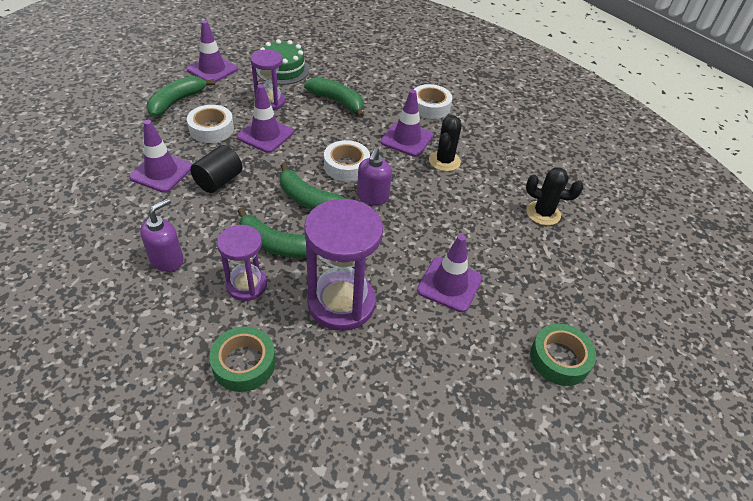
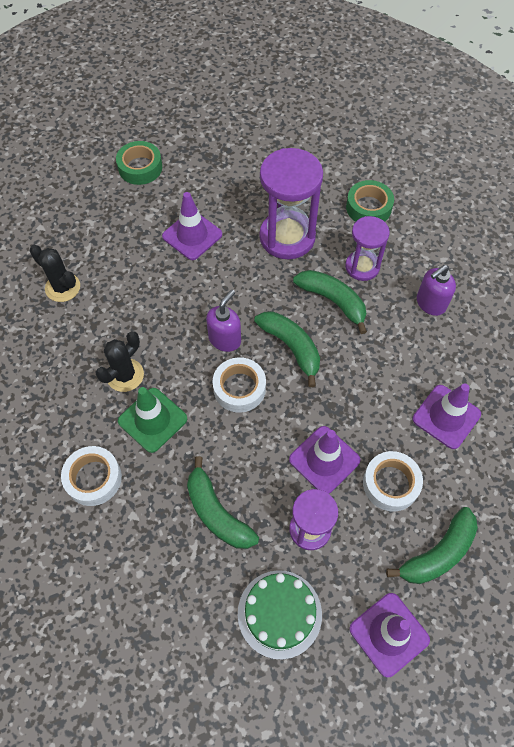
camera: 160 degrees left, 15 degrees up
(219, 181) = (383, 391): black cylinder -> none
(406, 139) = (152, 420): purple traffic cone -> green traffic cone

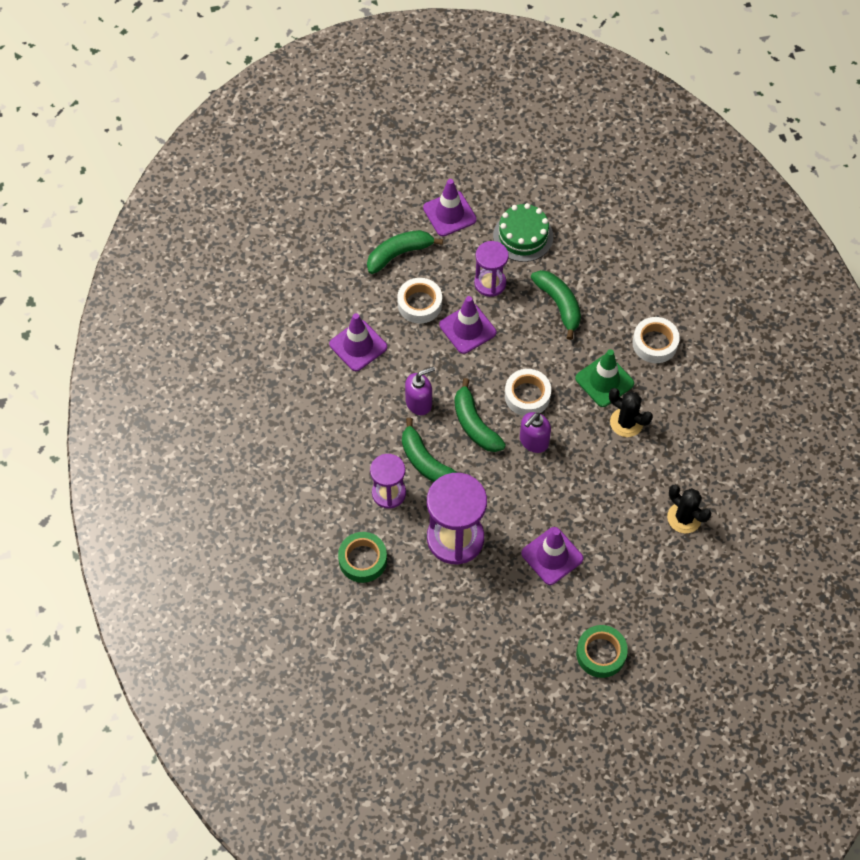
camera: 170 degrees left, 0 degrees up
(125, 375) = (626, 422): black cactus -> black cactus turned 75 degrees clockwise
(430, 303) = (336, 445): purple soap dispenser -> purple soap dispenser (419, 402)

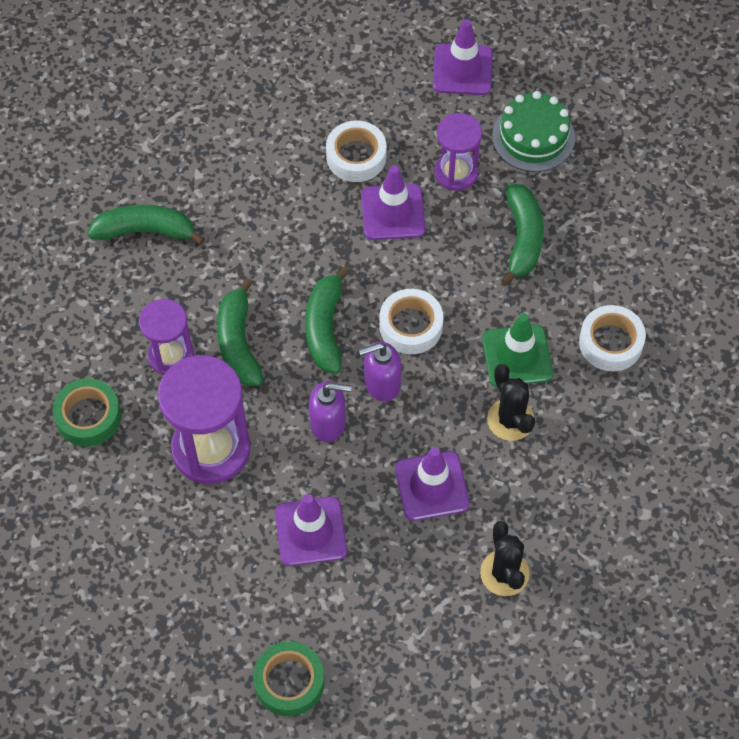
camera: 30 degrees right, 0 degrees up
(358, 346) = (252, 169): purple traffic cone -> purple traffic cone (431, 486)
(399, 254) = (371, 88): green banana -> green banana (145, 231)
(419, 402) = (277, 269): purple soap dispenser -> purple soap dispenser (328, 423)

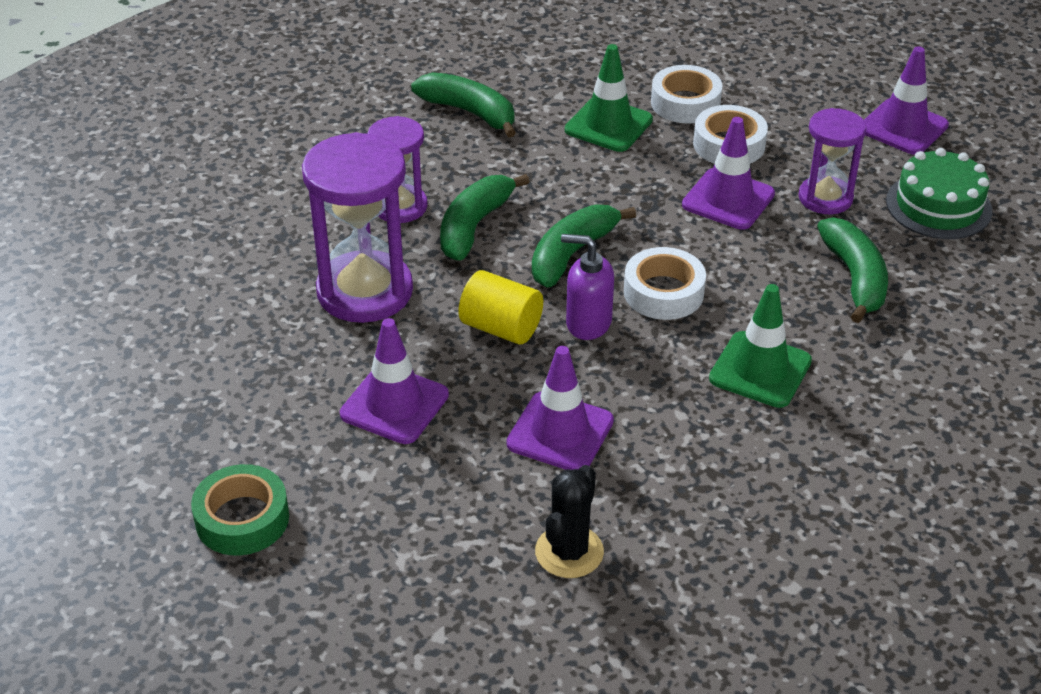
camera: 35 degrees right, 20 degrees down
(88, 416) = (278, 214): green tape -> none
(257, 185) = (608, 125): none -> green traffic cone
(328, 423) = (501, 328): purple soap dispenser -> yellow cylinder
(510, 420) = (703, 420): black cactus -> none
(522, 238) = (854, 278): green banana -> green banana turned 45 degrees counterclockwise
(610, 342) = (883, 409): white tape -> white tape (685, 103)

